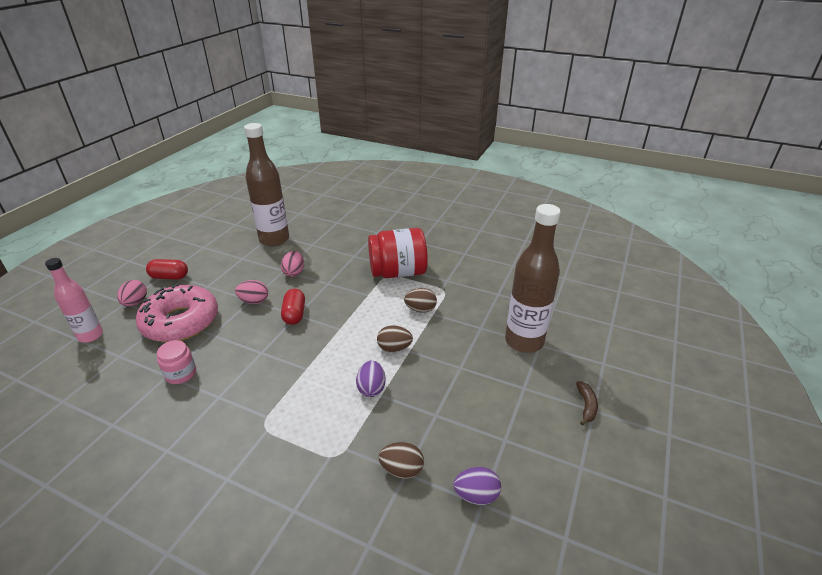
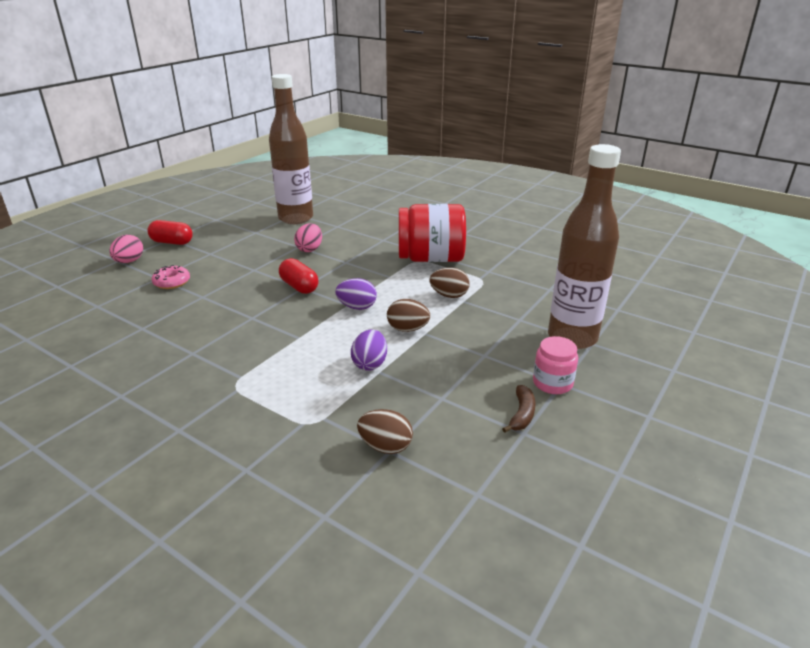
camera: 10 degrees right, 5 degrees down
(91, 335) = (74, 285): pink bottle -> none
(181, 322) = (172, 282): pink donut -> pink donut, size x0.42
(181, 374) = (157, 328): pink jar -> pink jar (552, 383)
(254, 301) = (257, 271): pink egg -> none
(294, 314) = (299, 287): red capsule -> red capsule turned 45 degrees counterclockwise
(476, 495) = (472, 484): purple egg -> purple egg (357, 307)
(586, 406) = (640, 410): brown banana -> brown banana (522, 414)

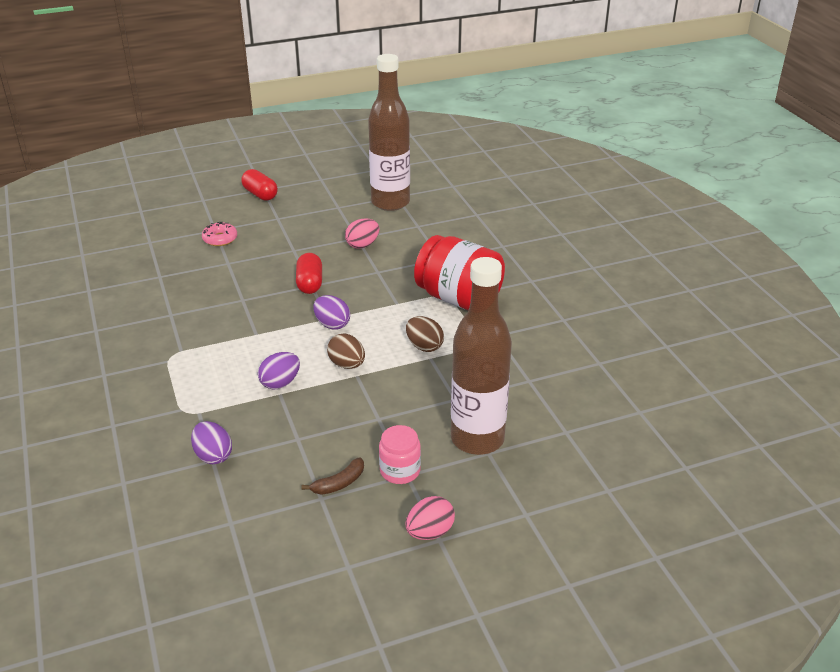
camera: 35 degrees right, 5 degrees up
(129, 261) = (210, 204): pink egg -> pink egg (430, 532)
(385, 446) = (213, 455): brown egg -> purple egg

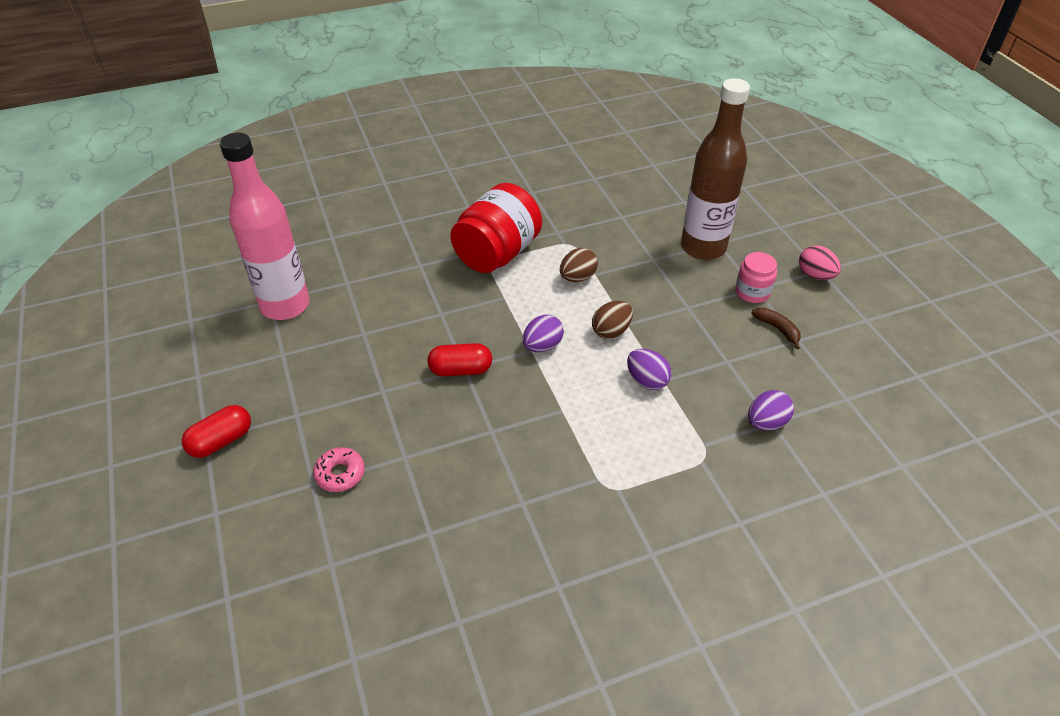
camera: 90 degrees left, 10 degrees up
(362, 245) = (381, 327): pink egg -> none
(390, 202) = (285, 306): brown bottle -> pink bottle

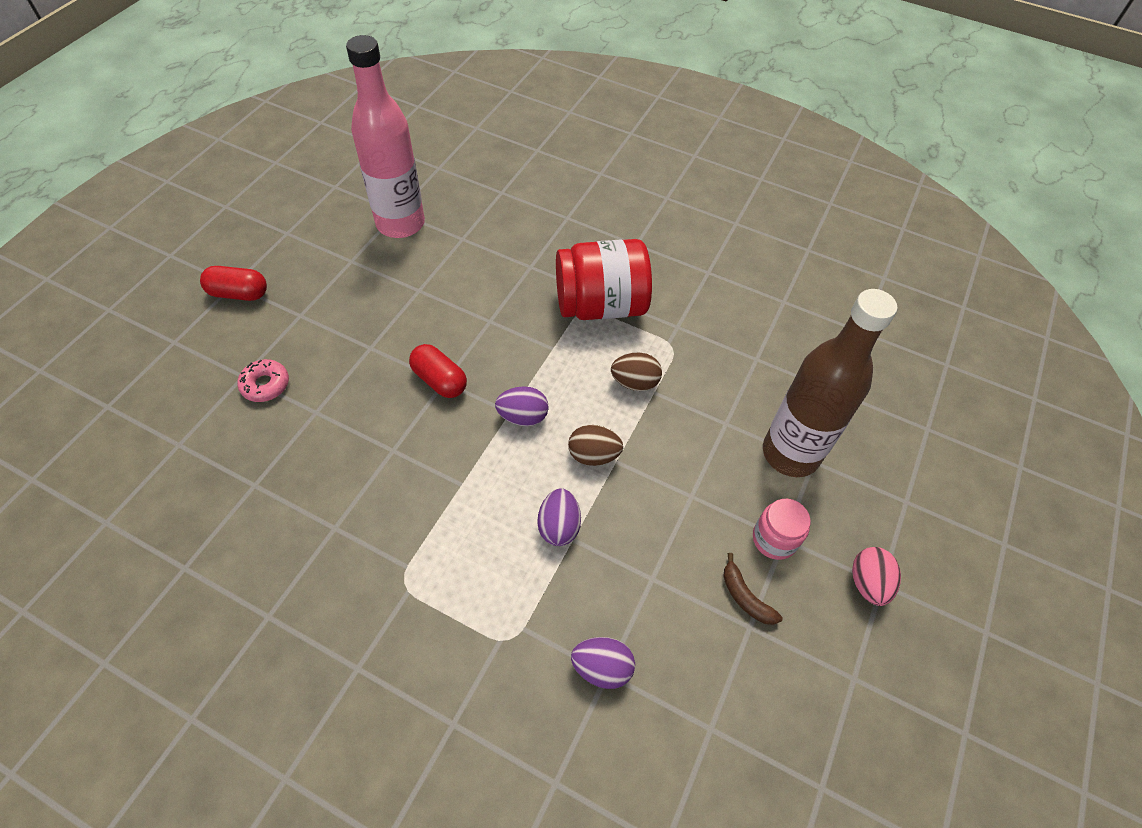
camera: 45 degrees right, 10 degrees up
(777, 329) = (745, 597): brown banana -> brown banana turned 135 degrees clockwise

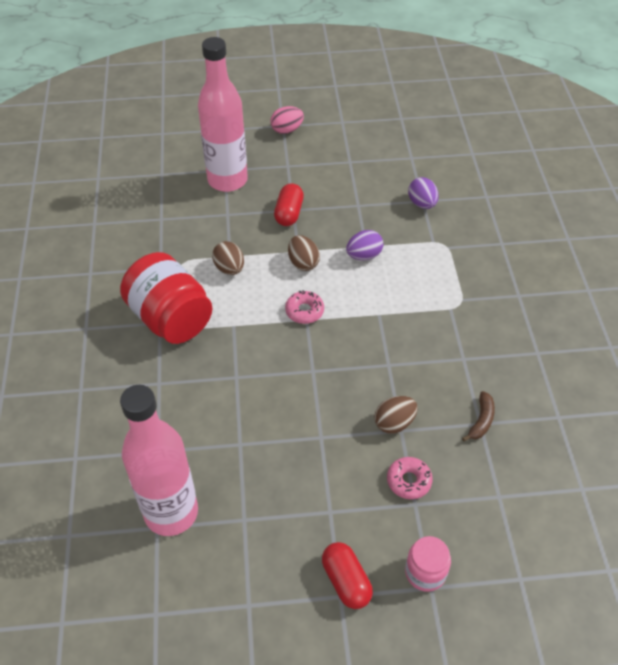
camera: 120 degrees left, 5 degrees down
(327, 411) = (394, 423): none -> brown egg
(439, 380) = (314, 374): red capsule -> red capsule (289, 213)
(523, 417) = (304, 311): purple egg -> pink donut
(745, 597) = (335, 168): brown banana -> brown banana (481, 420)
(774, 539) = (291, 169): pink jar -> pink jar (425, 572)
(790, 453) = (227, 180): brown bottle -> pink bottle

